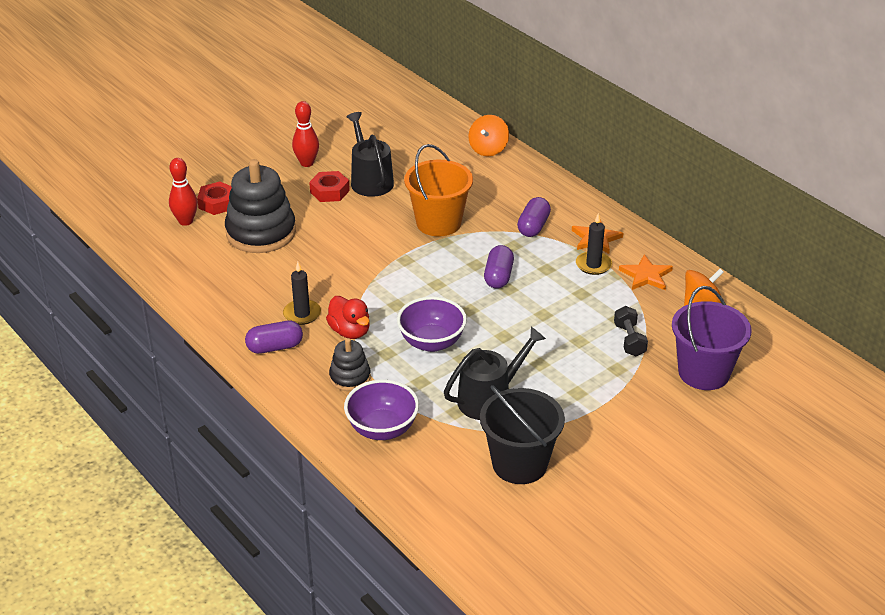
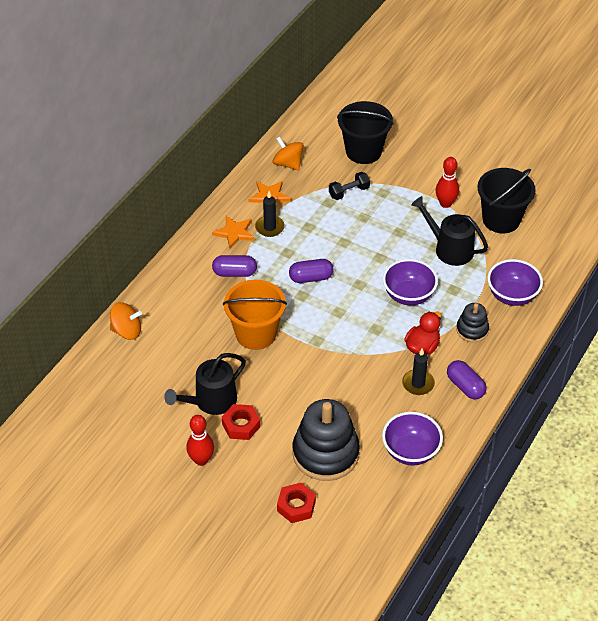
camera: 110 degrees left, 10 degrees up
(186, 221) = (335, 519): red bowling pin -> red bowling pin (445, 203)
(222, 285) = (410, 451): none -> purple bowl
(704, 372) = (363, 151): purple bucket -> black bucket

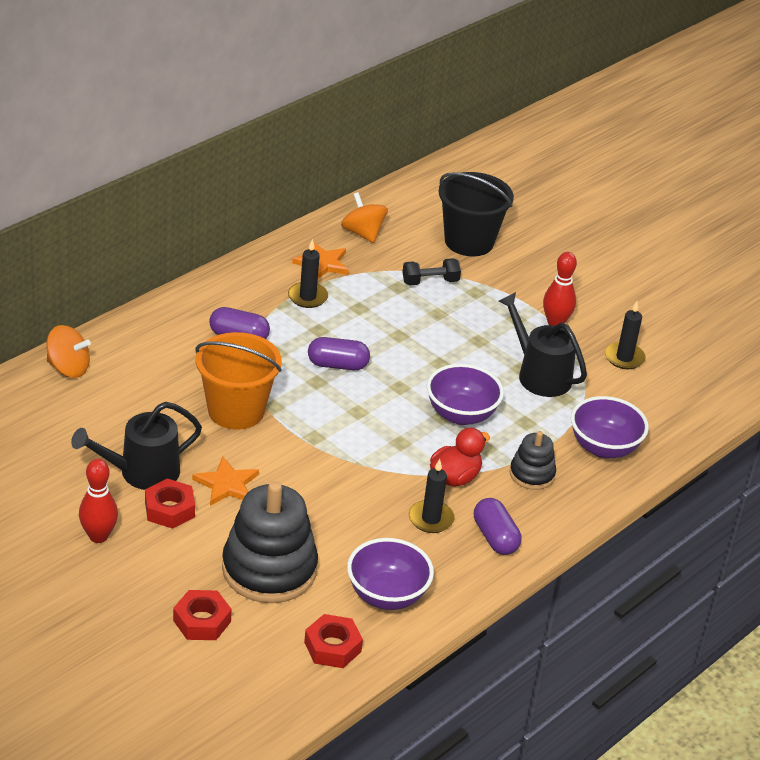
camera: 10 degrees right, 10 degrees down
(234, 233) = (259, 292): orange star -> orange star (227, 484)
(389, 501) = (332, 647): none -> red nut
(501, 219) = (624, 358): black bucket -> black candle

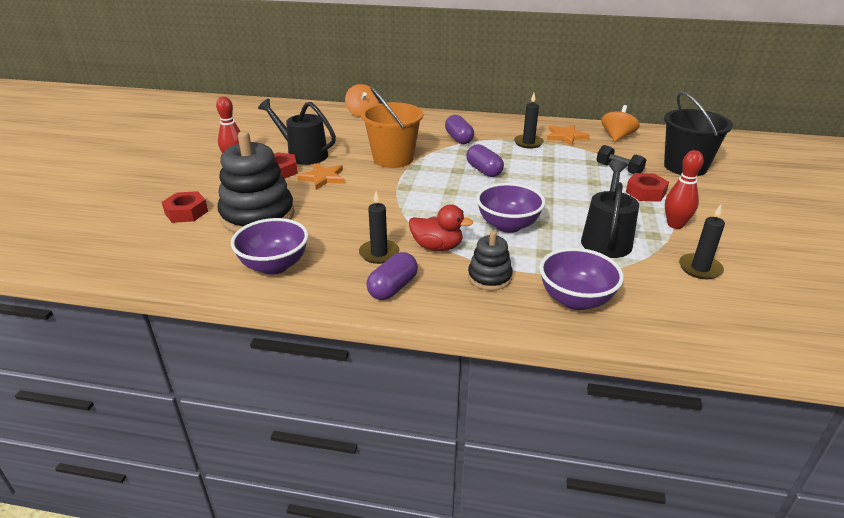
camera: 60 degrees right, 5 degrees down
(332, 647) = (198, 264): red nut -> red nut (645, 192)

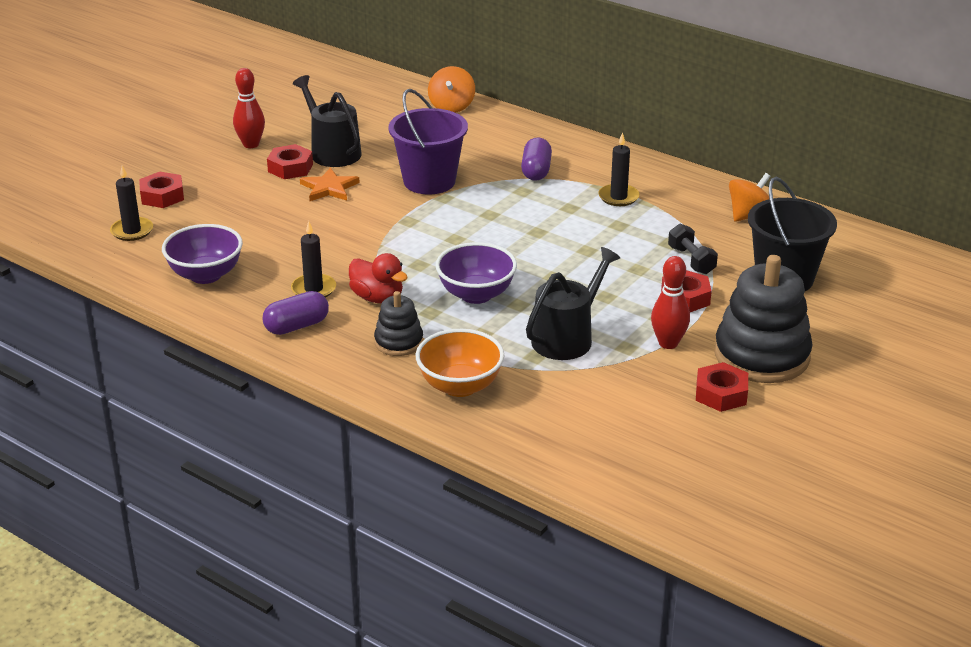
camera: 25 degrees right, 0 degrees up
(258, 216) = (228, 217): black stacking toy -> black stacking toy (761, 355)
(393, 159) = (429, 181): orange bucket -> purple bucket
(484, 170) = (520, 222): purple capsule -> none
(566, 136) = (679, 199): orange star -> none
(575, 300) = (460, 386): purple bowl -> orange bowl
(700, 268) = (630, 394): black candle -> black candle (132, 231)
(753, 250) = (721, 394): none -> red nut

